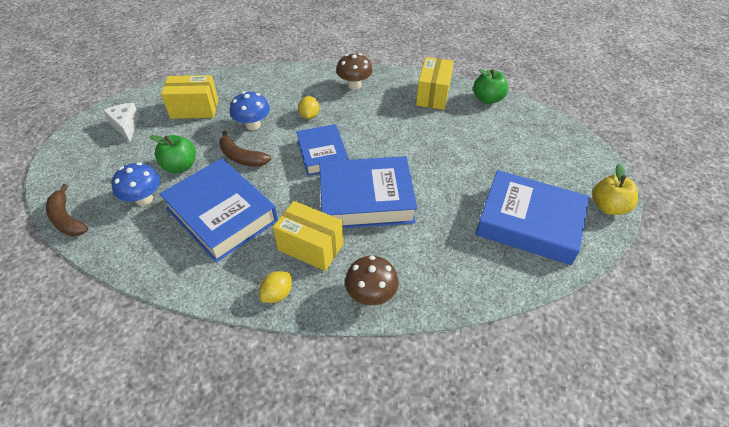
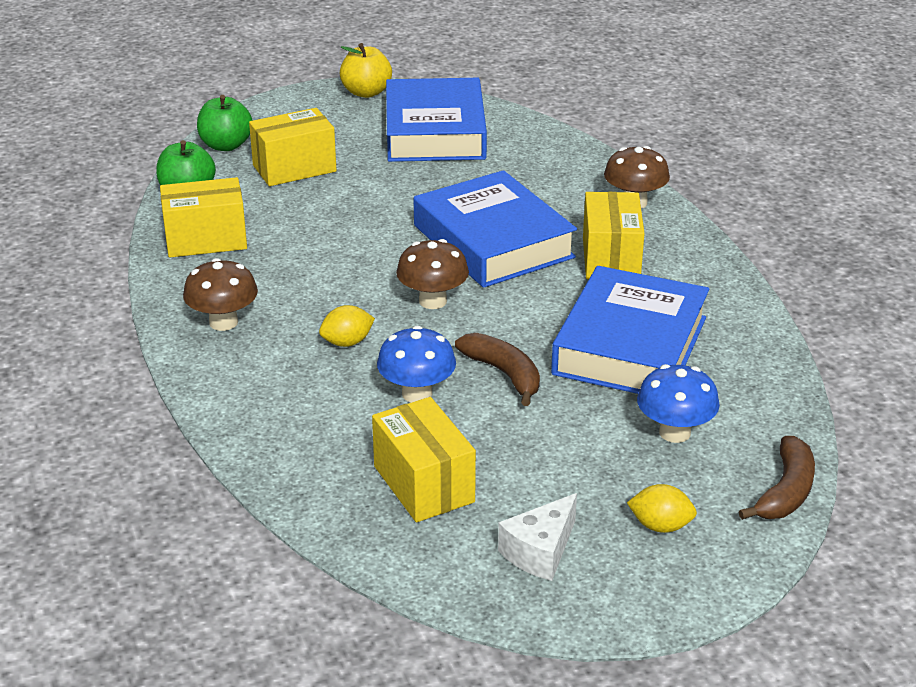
camera: 115 degrees left, 15 degrees down
(180, 166) = (578, 429): green apple -> green apple (226, 145)
(242, 157) = (504, 374): brown banana -> brown banana turned 45 degrees counterclockwise
(277, 294) = (698, 259): yellow lemon -> yellow lemon (660, 526)
(322, 154) = (432, 301): blue book -> brown mushroom
(500, 143) = (294, 168): none -> yellow box

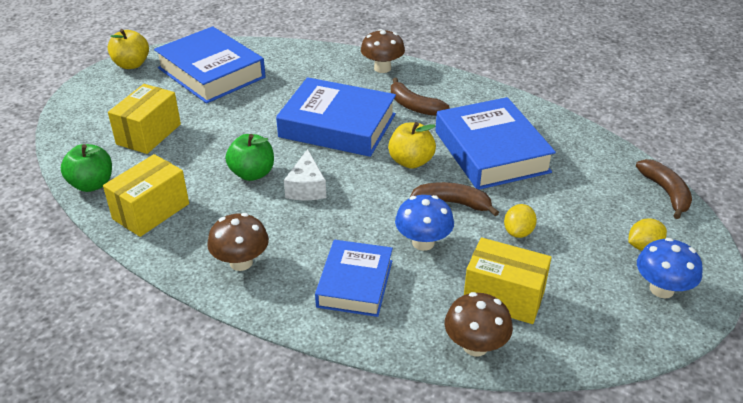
camera: 40 degrees left, 5 degrees up
(226, 145) = (77, 139): green apple -> green apple (252, 173)
(298, 394) = (355, 283): none -> blue book
(347, 342) = (339, 233): yellow lemon -> yellow lemon (518, 232)
(432, 301) = (353, 179): brown mushroom -> brown mushroom (475, 346)
(520, 313) = (411, 161): none -> yellow apple
(540, 551) = (614, 299): white cheese -> white cheese (306, 188)
(611, 258) = (414, 106): yellow box -> brown banana
(674, 432) = (578, 189): blue mushroom -> blue mushroom (661, 289)

